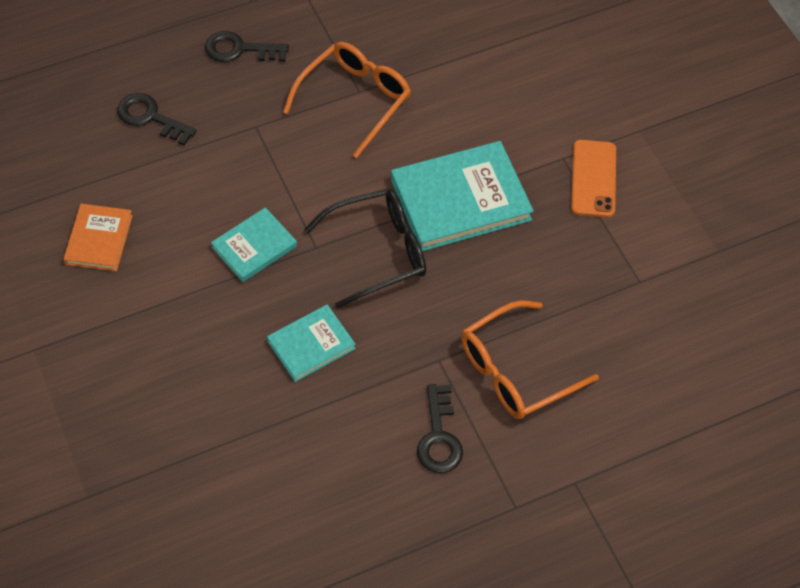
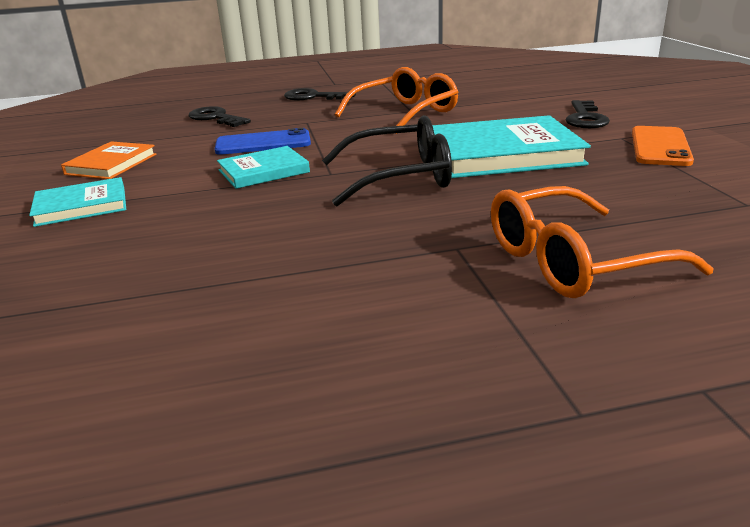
camera: 15 degrees right, 30 degrees down
(230, 184) = (263, 143): none -> blue phone
(311, 345) = (288, 229): turquoise book -> turquoise book (81, 206)
(439, 436) = (442, 314): black key -> black key (585, 118)

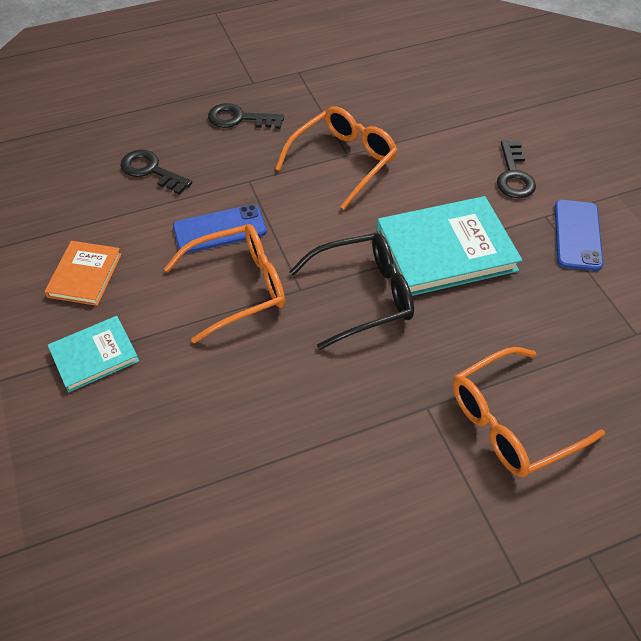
camera: 10 degrees left, 25 degrees up
(263, 171) = (238, 287): turquoise book -> orange glasses
(660, 147) = (577, 235): orange phone -> blue phone

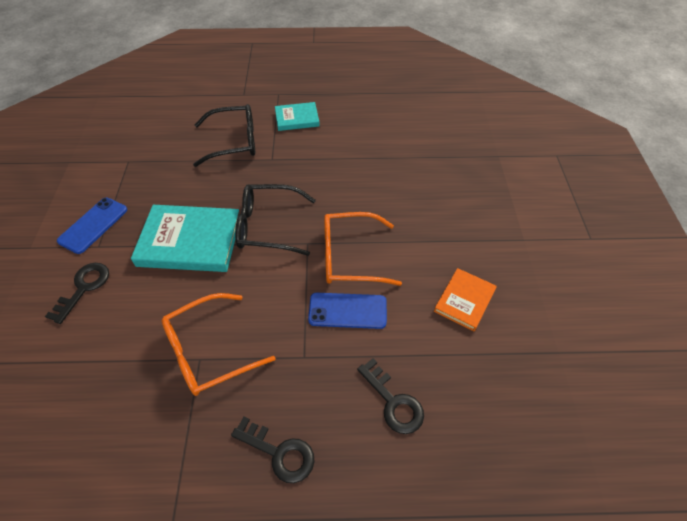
camera: 160 degrees left, 0 degrees up
(94, 355) = (459, 237): turquoise book -> turquoise book (297, 118)
(511, 422) = (234, 142): orange glasses -> black glasses

